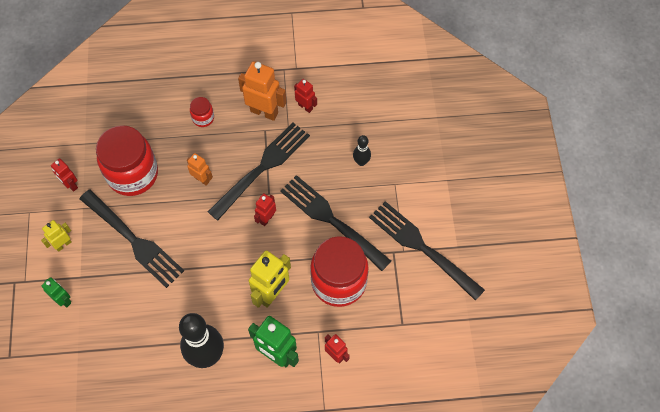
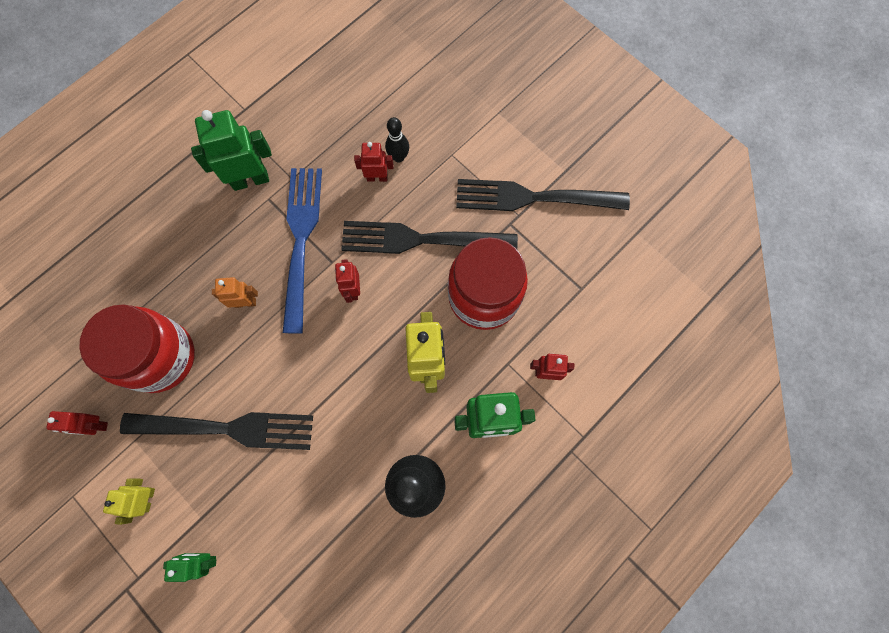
camera: 40 degrees left, 10 degrees up
(203, 118) = (187, 236): red jar -> none
(262, 169) = (301, 242): black fork -> blue fork
(264, 112) = (250, 180): orange robot -> green robot
(305, 107) = (290, 142): red robot -> red robot (377, 177)

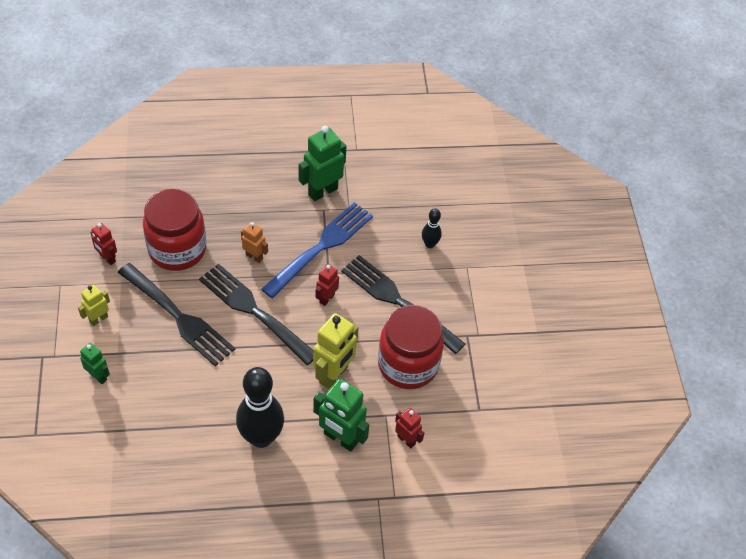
camera: 35 degrees right, 20 degrees down
(250, 180) = (322, 191): green robot -> green robot turned 60 degrees counterclockwise
(377, 177) = (404, 246): red robot -> none
(535, 197) = (500, 332): black fork -> black fork (255, 312)

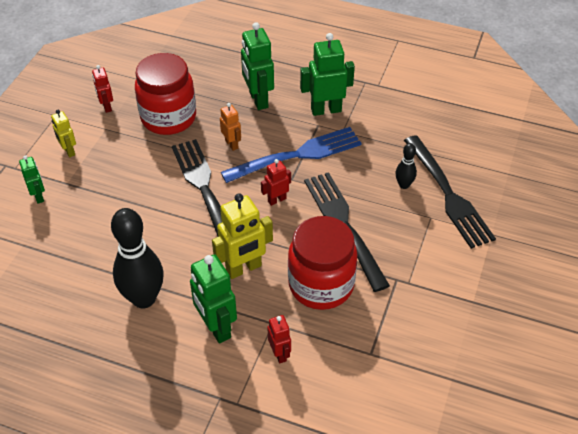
camera: 30 degrees right, 5 degrees down
(98, 319) = (68, 151): yellow robot -> yellow robot turned 105 degrees counterclockwise
(177, 316) = (135, 170): black fork -> black fork (447, 194)
(253, 201) = (258, 100): none -> green robot

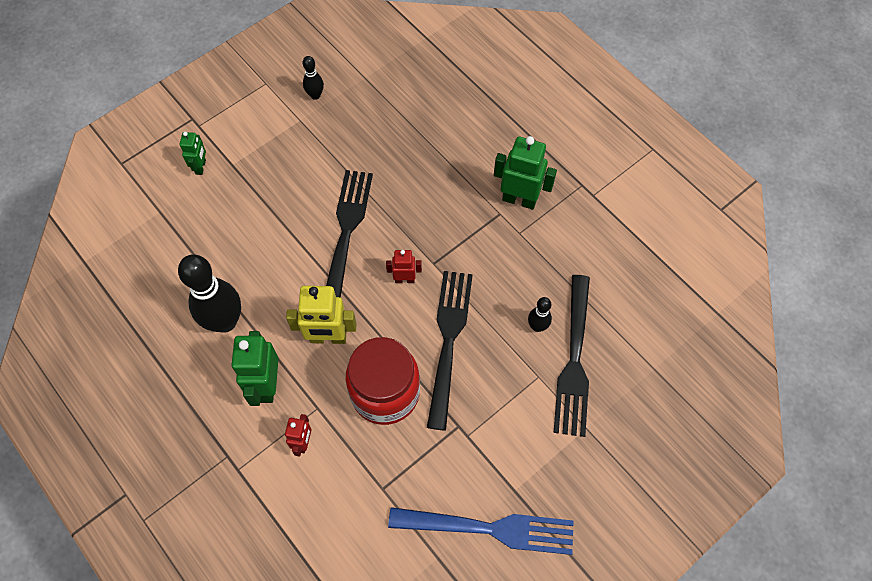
camera: 30 degrees right, 15 degrees up
(68, 151) = (253, 130): yellow robot -> none
(106, 107) = (315, 95): red robot -> black bowling pin
(168, 118) = (363, 135): red jar -> none
(232, 144) = (403, 195): orange robot -> none
(258, 100) = (460, 155): green robot -> none
(296, 156) = (455, 239): blue fork -> blue fork (488, 529)

